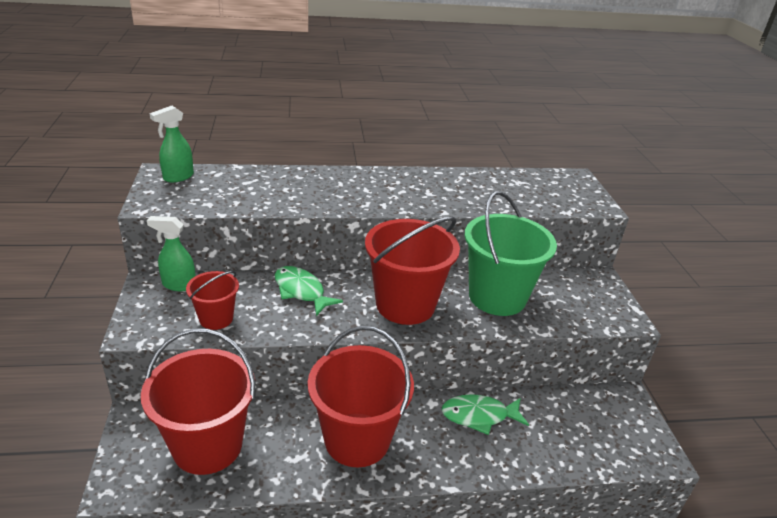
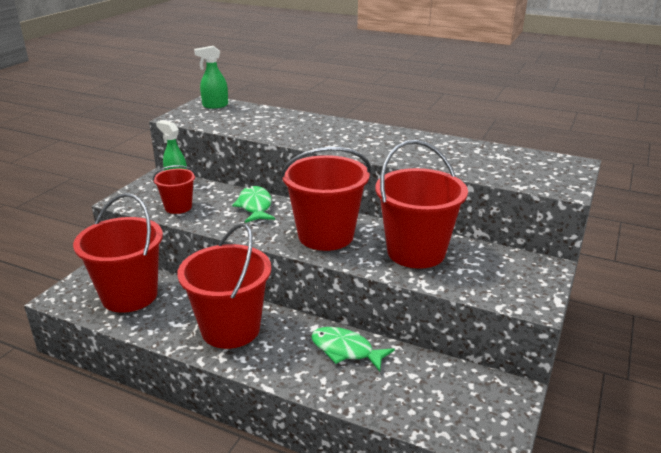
camera: 35 degrees right, 5 degrees down
(497, 297) = (416, 252): green bucket -> red bucket

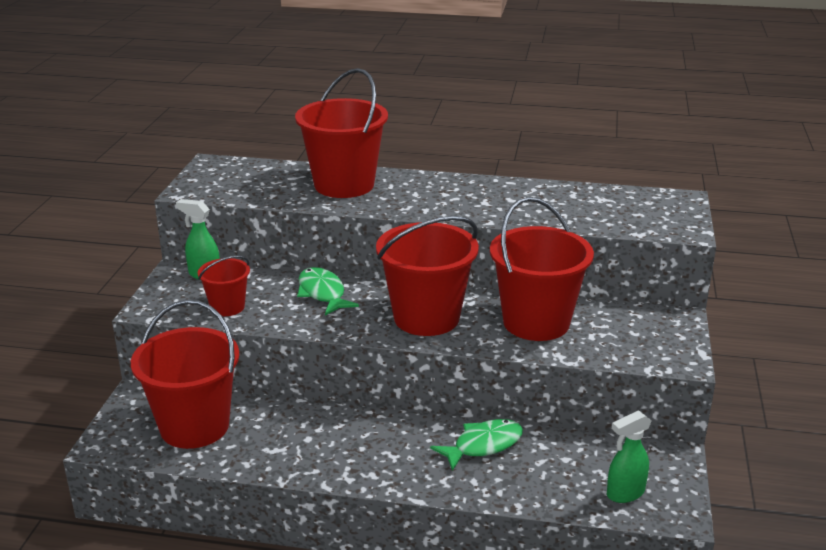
camera: 15 degrees left, 0 degrees up
(215, 105) = (226, 168): green spray bottle -> green spray bottle (624, 493)
(230, 329) = (341, 445): red bucket -> red bucket (344, 185)
(346, 350) = (483, 445): green fish -> green fish turned 135 degrees clockwise

